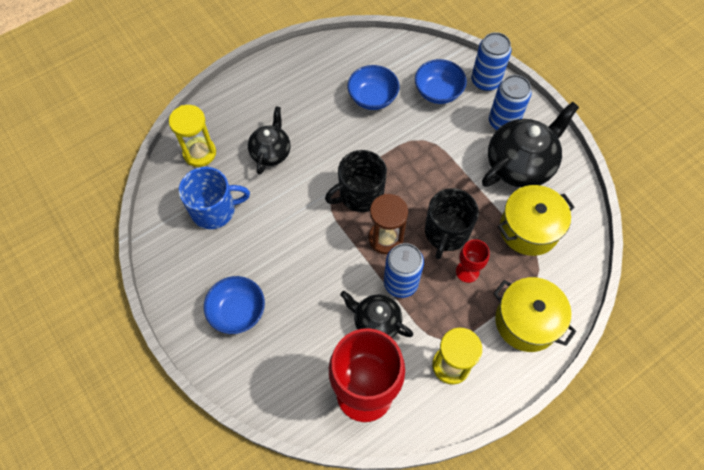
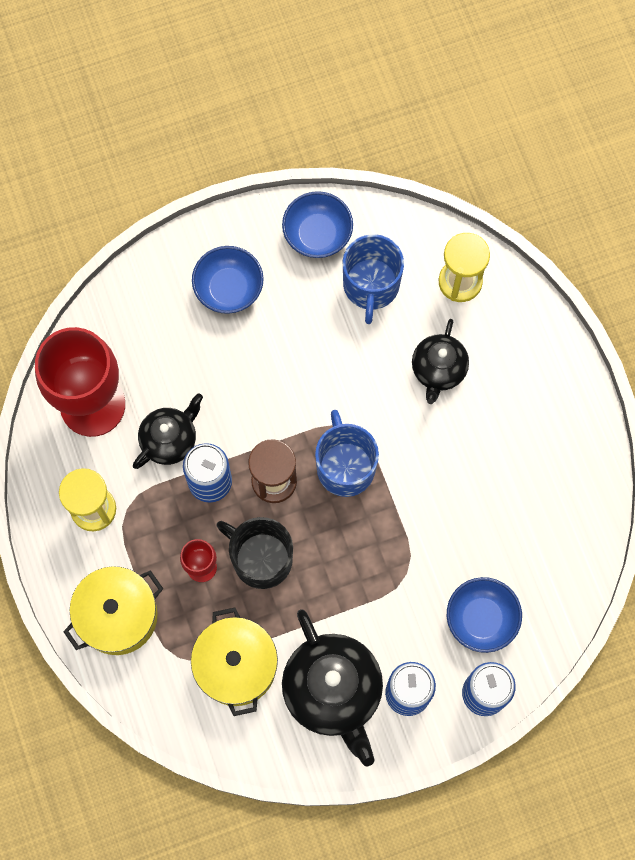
camera: 105 degrees right, 10 degrees up
(271, 152) = (438, 370): black teapot -> black teapot turned 75 degrees clockwise
(360, 194) = (345, 466): black mug -> blue mug
(372, 98) = (493, 524): blue bowl -> blue bowl (317, 234)

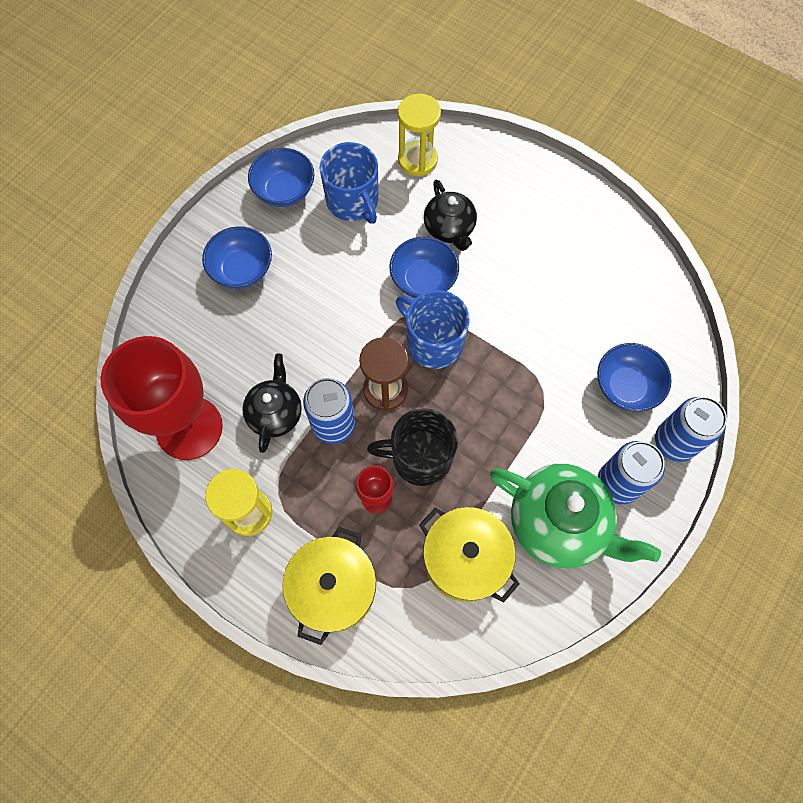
camera: 35 degrees left, 5 degrees down
(333, 691) = (559, 524): black teapot -> green teapot
(379, 403) = (423, 280): none -> blue bowl

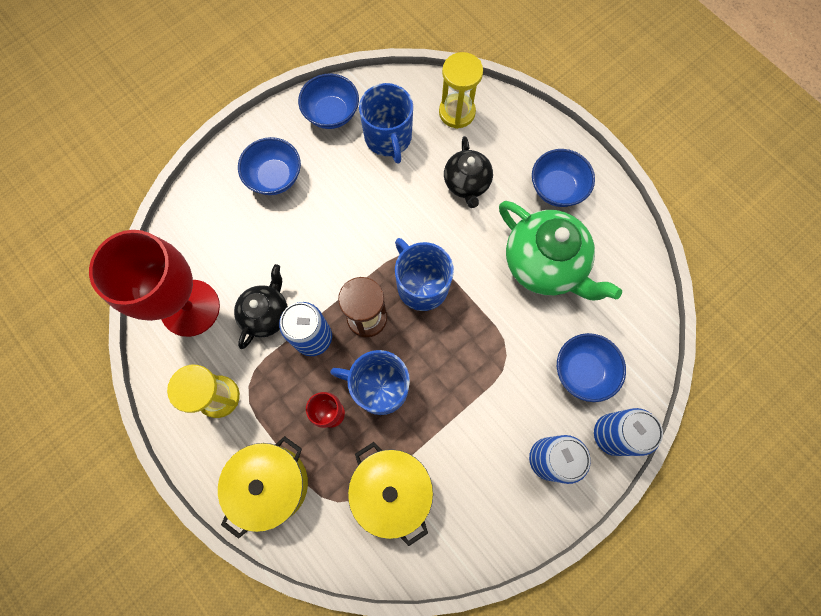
camera: 15 degrees right, 5 degrees up
(420, 457) = (379, 387): black mug -> blue mug
(423, 280) = (429, 225): blue bowl -> blue bowl (557, 188)
(559, 524) = (484, 481): green teapot -> green teapot (545, 264)

